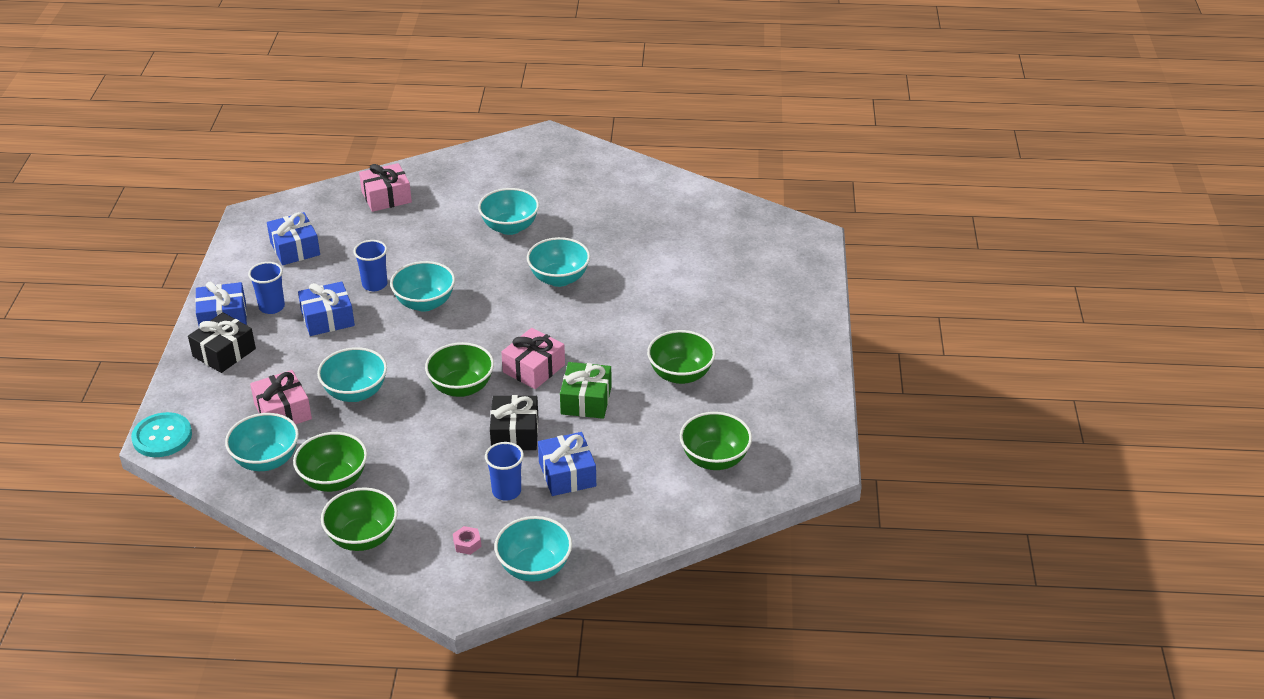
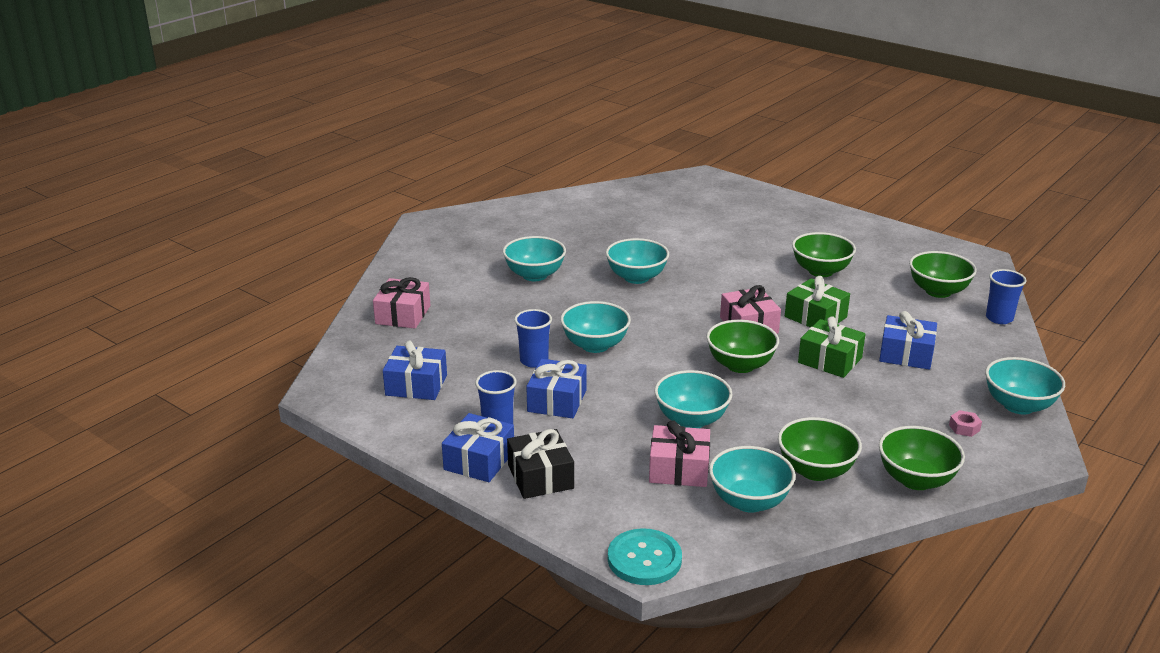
camera: 55 degrees left, 10 degrees down
(506, 491) = (906, 388): blue cup -> blue cup (999, 318)
(515, 433) = (830, 360): black gift -> green gift

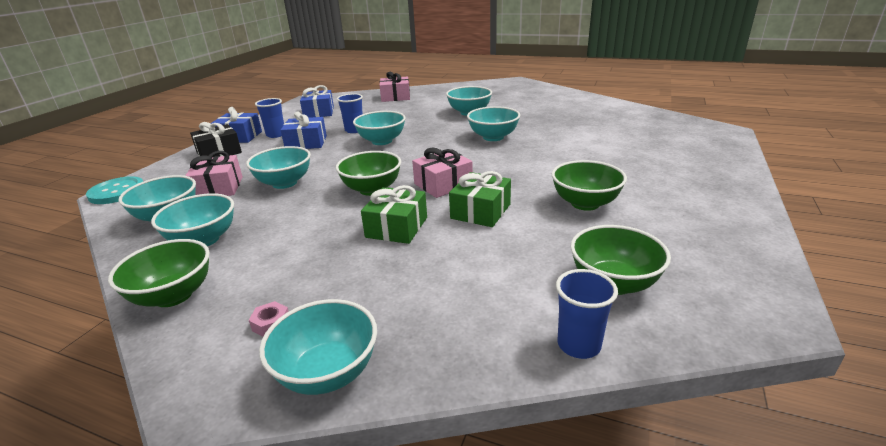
camera: 75 degrees right, 0 degrees up
(815, 470) = (203, 240): green bowl -> turquoise bowl
(906, 354) = (429, 270): blue gift -> none

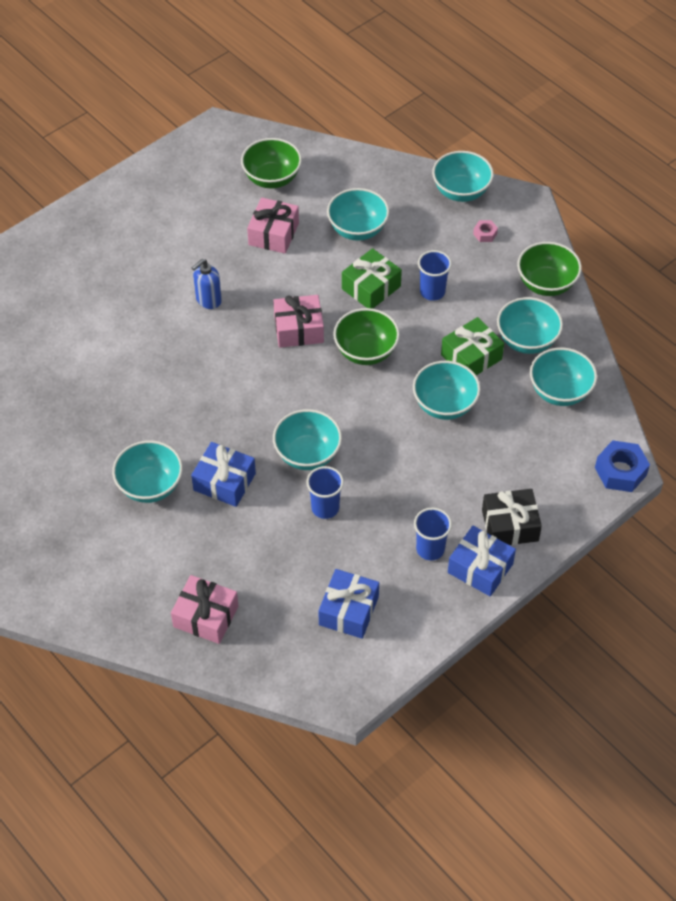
camera: 155 degrees left, 25 degrees up
(117, 192) = (620, 471): turquoise button -> blue nut
(218, 188) = (512, 428): pink gift -> pink gift (273, 234)
(306, 143) = (397, 498): blue gift -> blue gift (224, 482)
(480, 211) = (295, 277): green gift -> green gift (471, 357)
(493, 137) = (181, 398): turquoise bowl -> turquoise bowl (357, 229)
(539, 177) = (208, 300): none -> blue soap dispenser
(578, 345) = (328, 155): blue cup -> blue cup (432, 292)
(585, 203) = (210, 249): green bowl -> none

